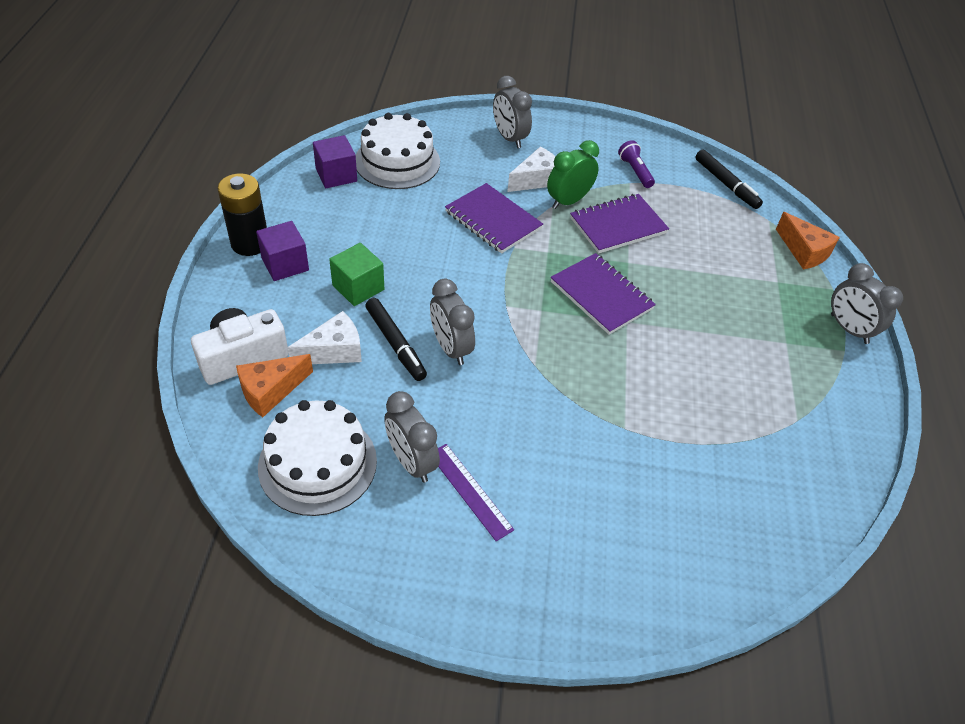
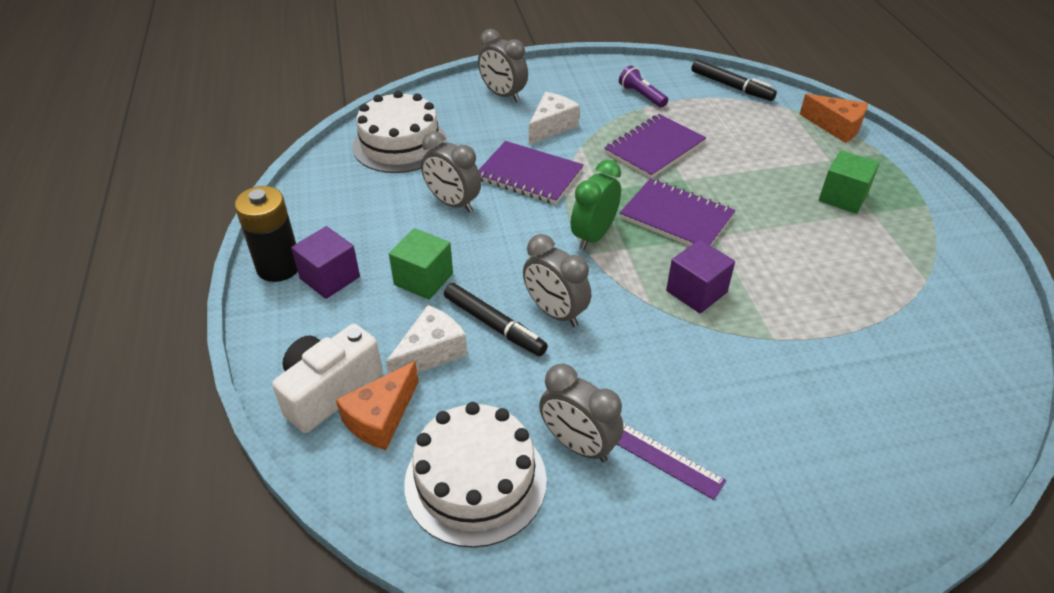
camera: 15 degrees left, 5 degrees down
(336, 175) = (341, 173): purple cube -> purple cube (696, 292)
(568, 201) = (593, 138): green clock -> green clock (593, 236)
(767, 320) = (843, 197): none -> green cube
(849, 329) = (918, 184): grey clock -> grey clock (453, 203)

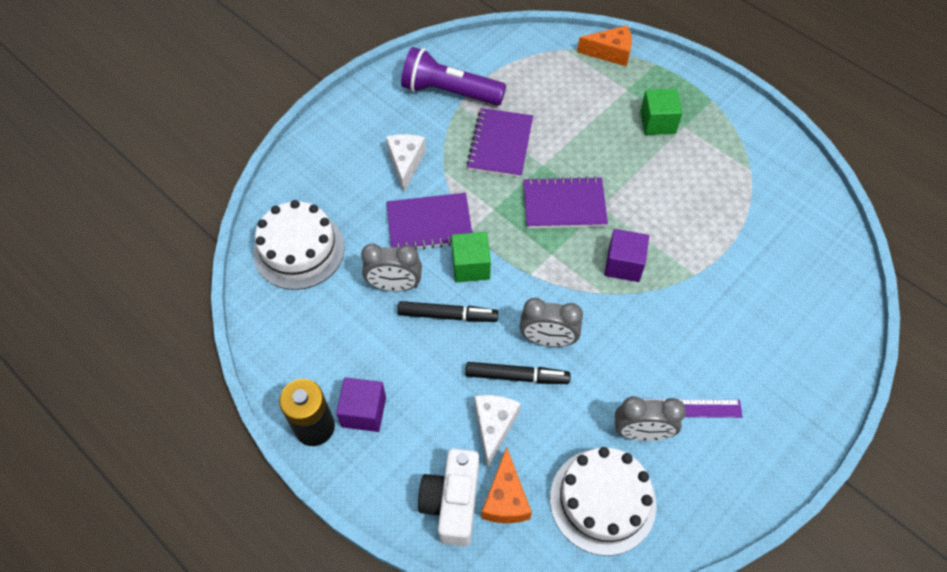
camera: 35 degrees left, 15 degrees up
(423, 279) = (434, 369): green cube -> green cube (471, 266)
(503, 95) = (338, 149): grey clock -> none
(593, 236) = (521, 256): green clock -> none
(641, 95) = (449, 92): purple flashlight -> purple flashlight, size x1.99
(731, 86) = (509, 46): black marker -> black marker (447, 315)

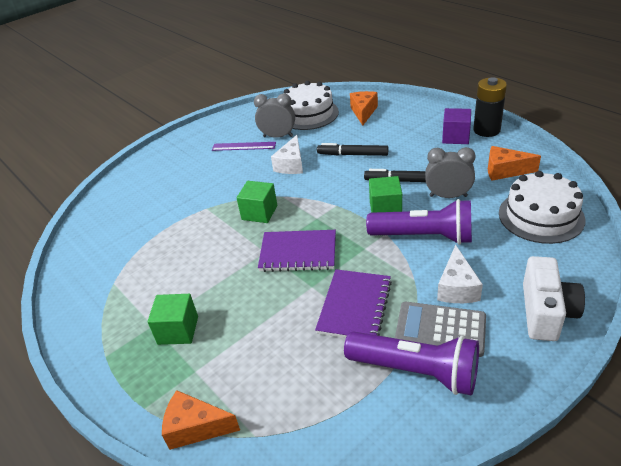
camera: 170 degrees left, 20 degrees down
(315, 329) = (505, 171): none -> orange cheese
(426, 124) = (440, 329): none -> grey calculator
(429, 224) = (424, 236): purple notebook -> purple flashlight
(452, 502) = (394, 110): white camera -> white camera (546, 312)
(493, 426) = (369, 135): white cheese -> white cheese (291, 164)
(548, 339) = (328, 171): grey clock -> none
(623, 264) = (259, 213): purple cube -> green cube

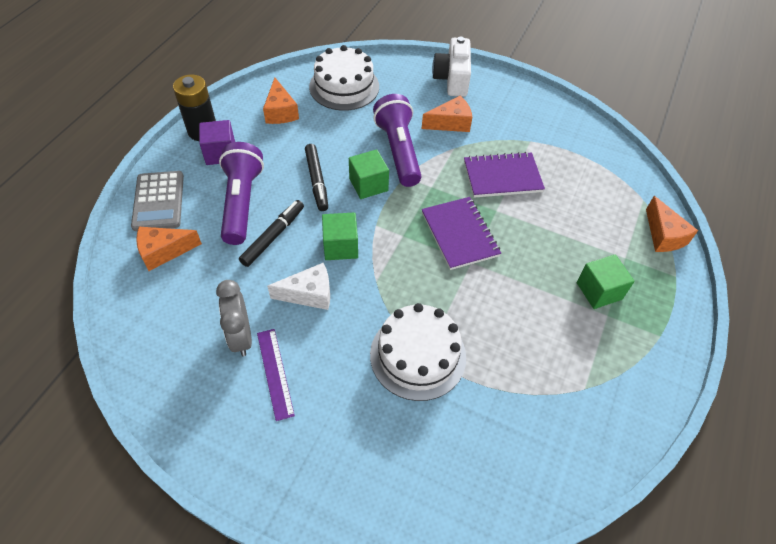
camera: 120 degrees left, 15 degrees up
(259, 213) = (413, 292): green cube -> green cube (340, 246)
(308, 114) = (171, 318): white cake -> white cake (418, 355)
(352, 154) = (273, 236): black marker -> black marker turned 135 degrees counterclockwise
(416, 371) = (539, 132): purple flashlight -> purple flashlight (241, 202)
(440, 329) = (496, 126): grey calculator -> grey calculator (158, 201)
(448, 196) = (333, 144): grey clock -> none
(457, 287) = (450, 123): white cheese -> orange cheese
(546, 312) = (452, 79): white camera -> white camera turned 75 degrees counterclockwise

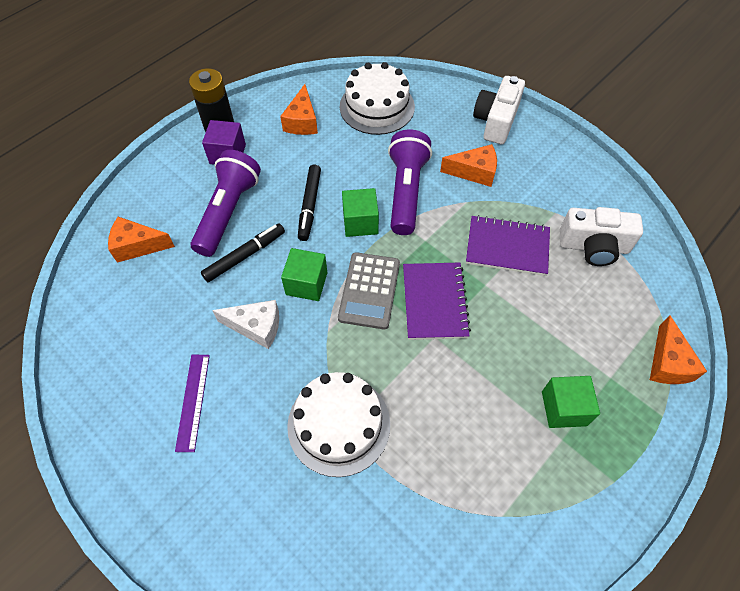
camera: 20 degrees right, 5 degrees up
(158, 201) = (152, 192): grey calculator -> grey calculator (369, 290)
(241, 336) = (175, 354): grey clock -> none
(571, 161) = (593, 247): none -> white camera

